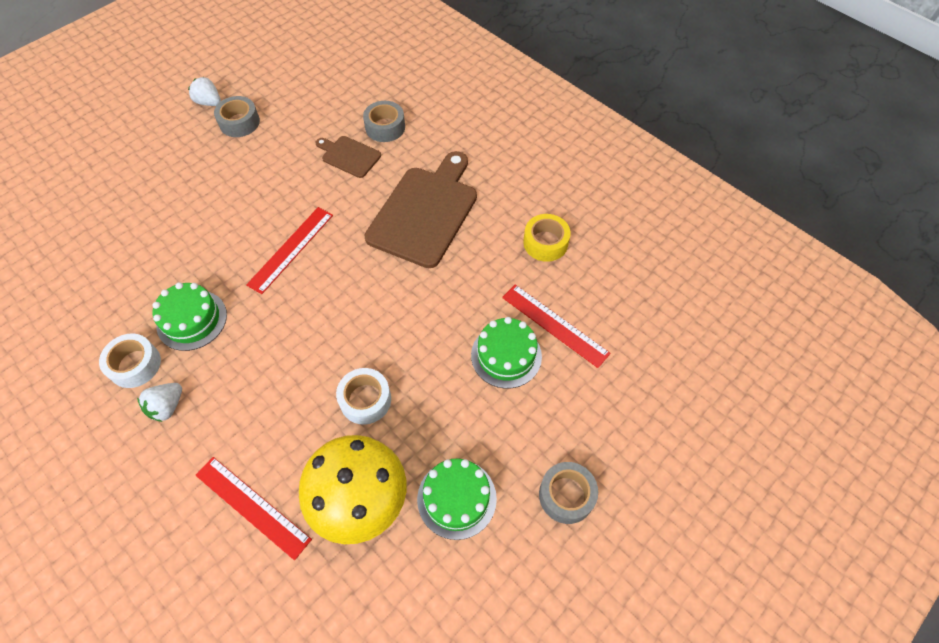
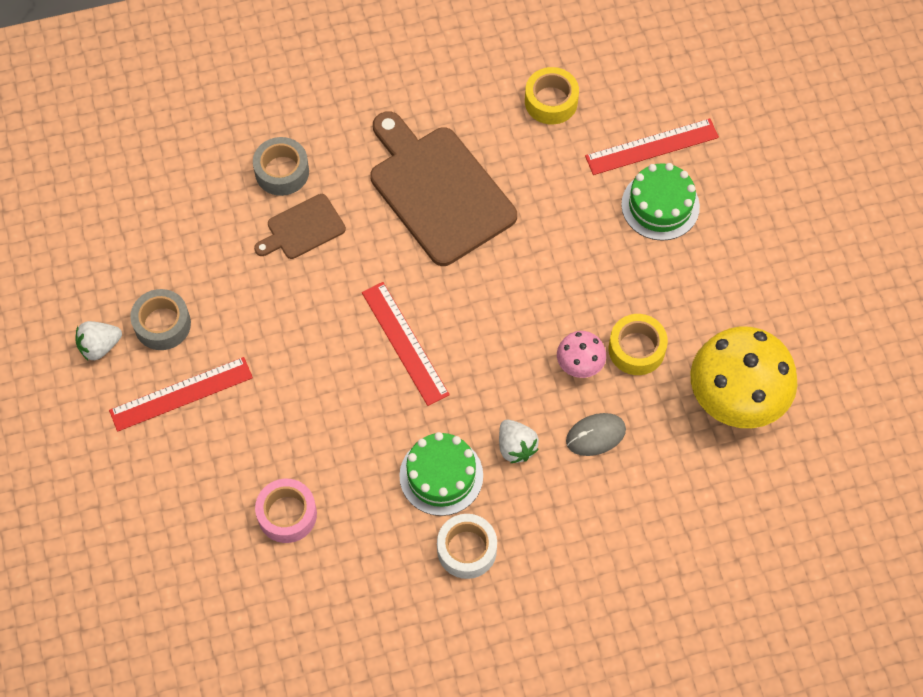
camera: 60 degrees left, 5 degrees up
(125, 245) = (287, 514): none -> pink tape
(167, 407) = (538, 533): white strawberry -> white strawberry (516, 447)
(252, 506) = (692, 490): red ruler -> red ruler (181, 394)
(272, 407) = (595, 435): none -> grey mouse
(331, 366) = (580, 364): none -> pink mushroom
(365, 400) = (636, 349): white tape -> yellow tape
(456, 498) = (778, 318): green cake -> none
(566, 495) = (823, 231): grey tape -> none

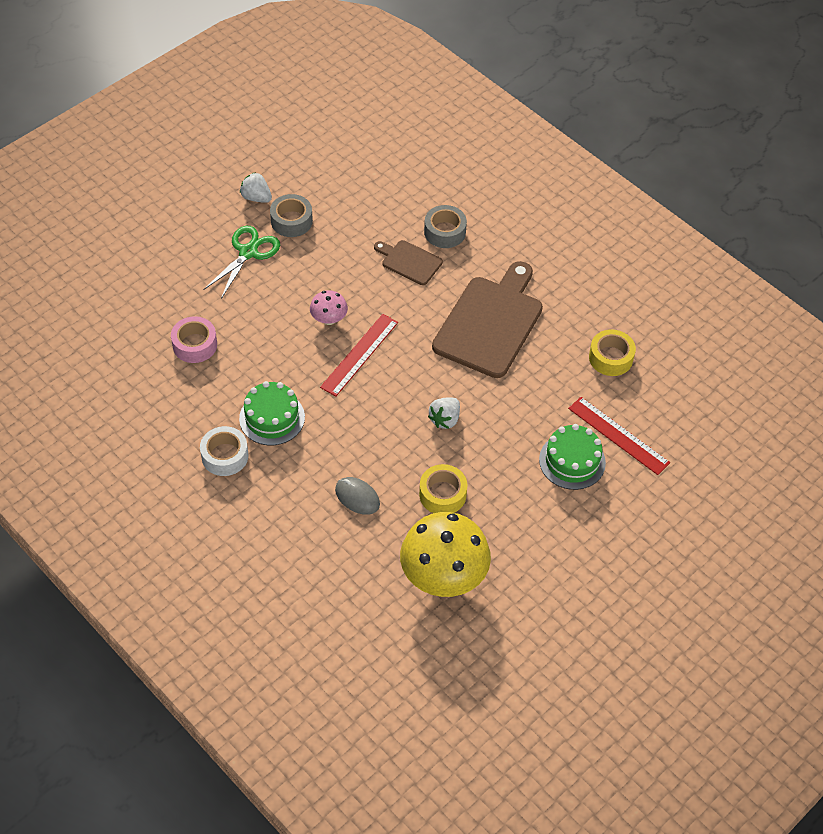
camera: 60 degrees right, 10 degrees down
(181, 394) = (248, 252): red ruler -> green scissors
(516, 447) = (319, 452): white strawberry -> white strawberry (445, 419)
(580, 364) = (408, 464): pink mushroom -> pink mushroom (329, 319)

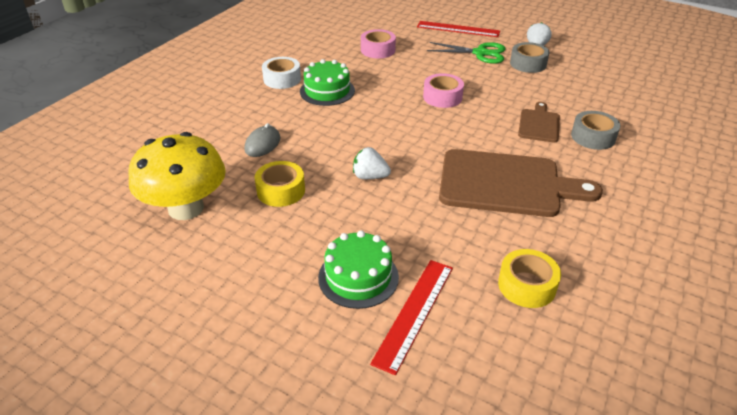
camera: 75 degrees right, 15 degrees down
(329, 319) = (442, 97): pink mushroom -> pink tape
(359, 354) = (415, 118): red ruler -> red ruler (458, 29)

